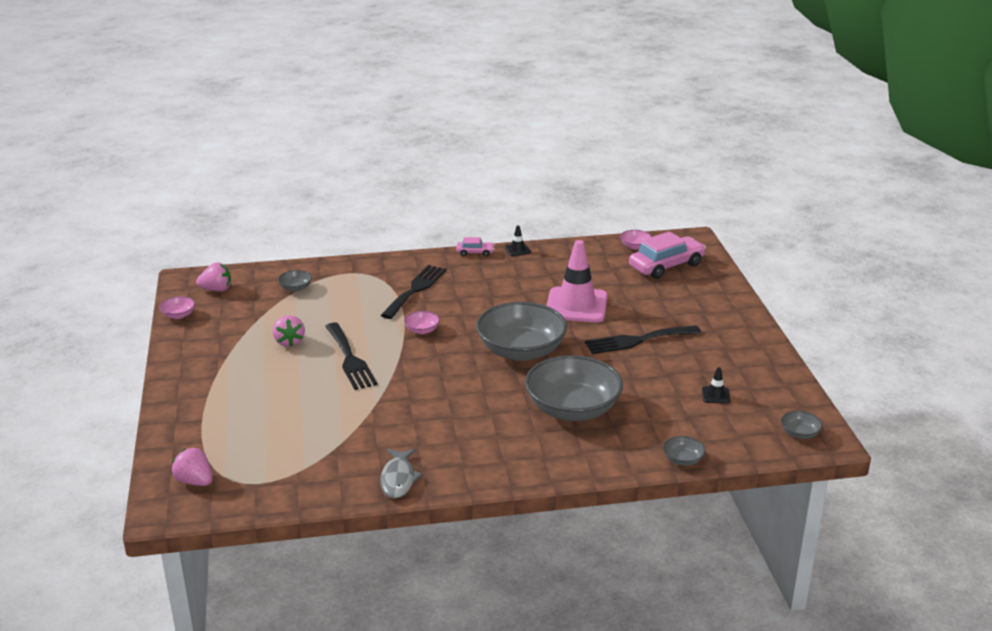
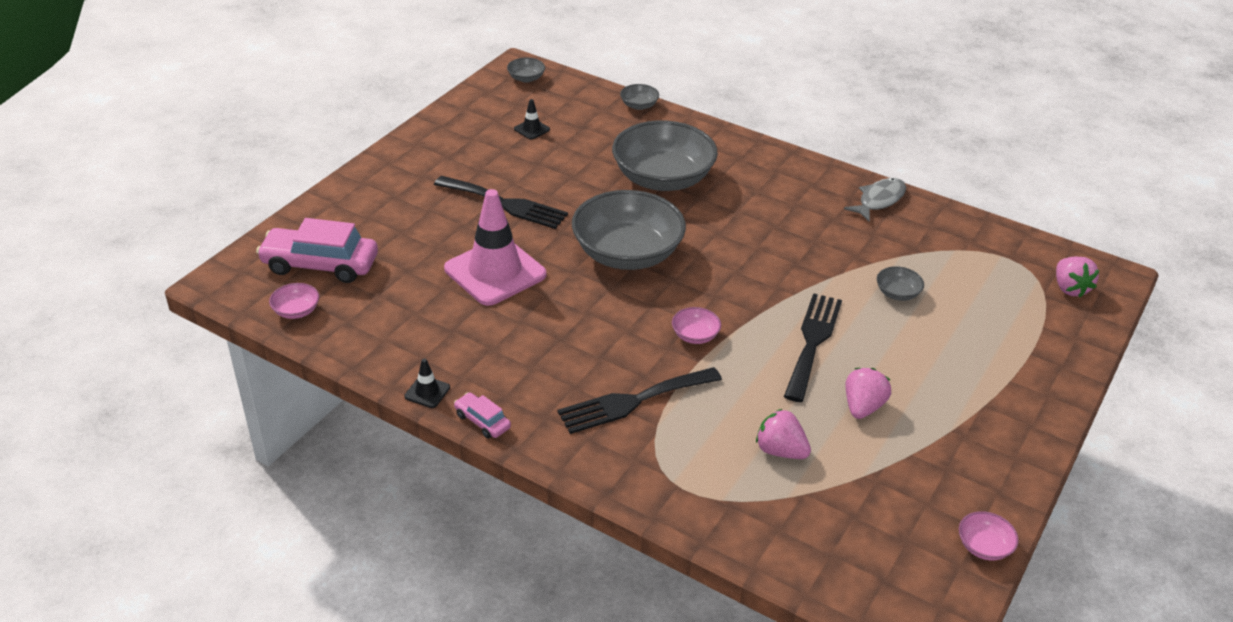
camera: 140 degrees left, 10 degrees up
(216, 289) = (898, 572): pink strawberry -> pink strawberry (780, 451)
(295, 288) = (782, 502): grey bowl -> grey bowl (897, 293)

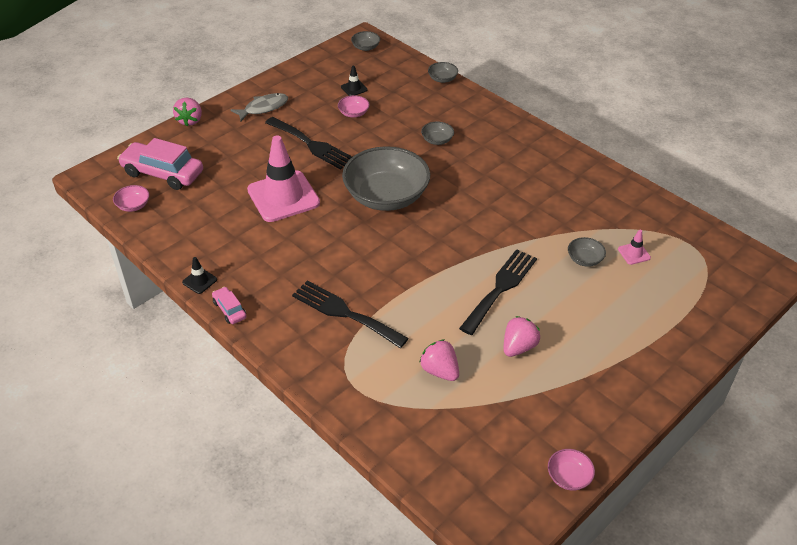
camera: 15 degrees right, 5 degrees up
(633, 401) = (344, 313): black fork -> black fork turned 45 degrees clockwise
(663, 178) = (437, 140): grey bowl -> grey bowl, size x0.41
(695, 335) = (411, 269): pink bowl -> pink bowl (353, 113)
(879, 200) = (601, 180): grey fish -> grey fish (263, 108)
(951, 278) = (634, 253): none -> pink traffic cone
(1070, 288) = (731, 277): pink strawberry -> pink strawberry (190, 120)

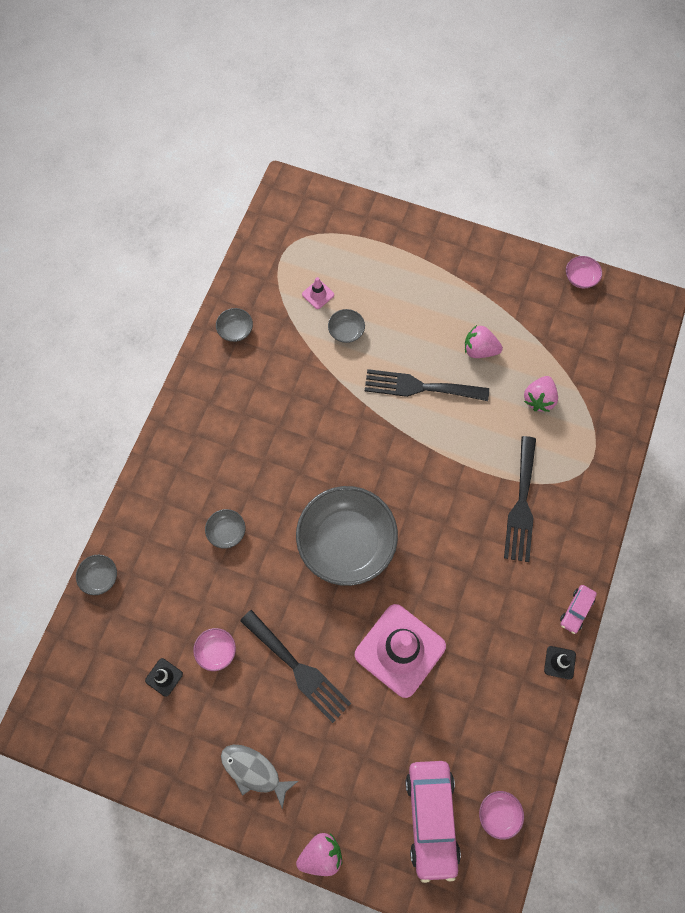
camera: 115 degrees left, 25 degrees up
(311, 145) = (298, 669): black fork -> black fork turned 120 degrees clockwise
(365, 47) = (61, 710): grey bowl -> grey bowl (235, 330)

